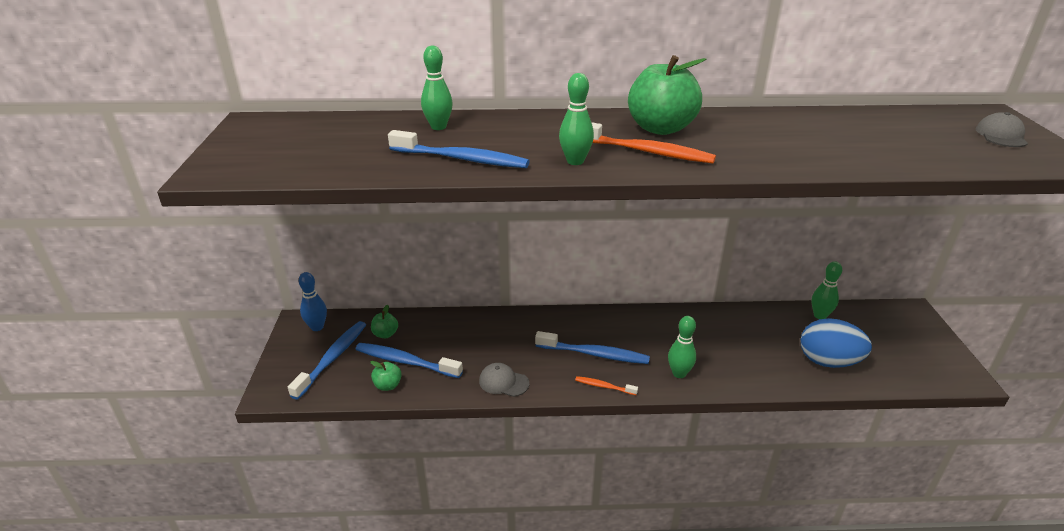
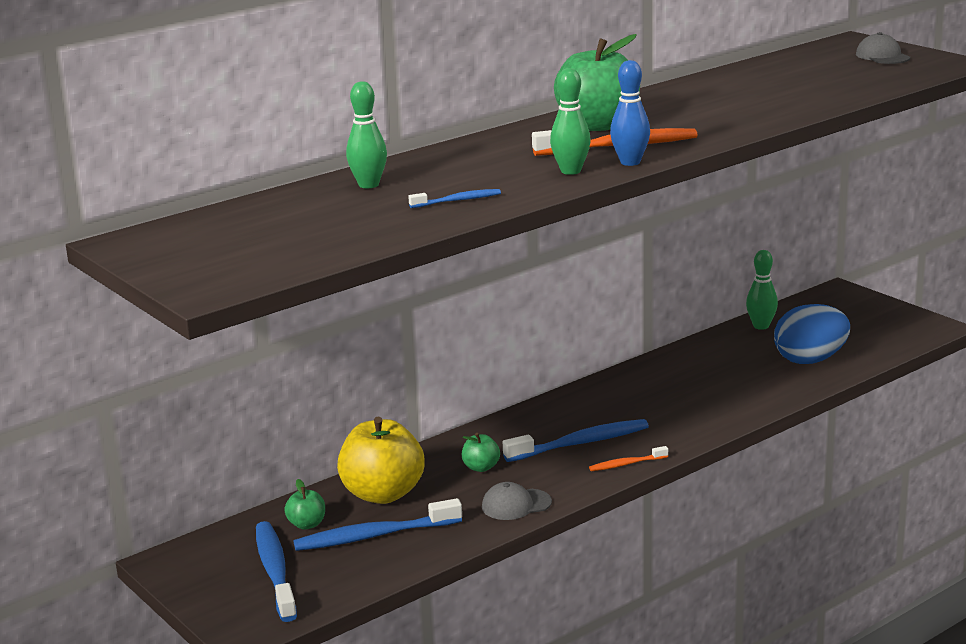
camera: 35 degrees left, 10 degrees down
(317, 327) = (201, 555): blue bowling pin -> blue bowling pin (630, 162)
(388, 385) = (386, 563): green apple -> green apple (481, 467)
(445, 333) = (383, 494): none -> yellow apple
(462, 159) = (458, 201): blue toothbrush -> blue toothbrush, size x0.52
(679, 373) = (686, 424): green bowling pin -> none

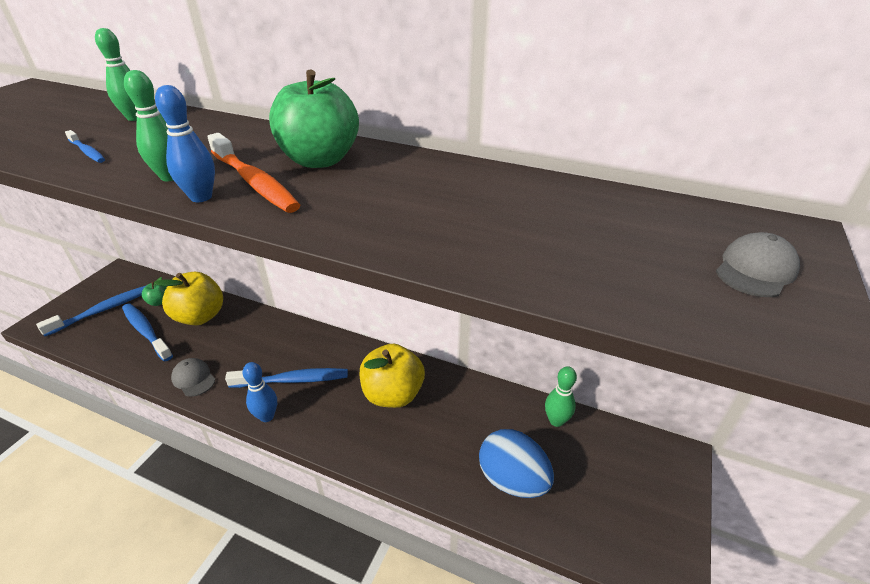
camera: 60 degrees right, 15 degrees up
(481, 467) = (243, 344): green apple -> none
(580, 443) = (293, 380): blue toothbrush -> blue toothbrush turned 45 degrees counterclockwise
(626, 464) = (267, 416): orange toothbrush -> blue bowling pin
(657, 392) = (393, 394): none -> yellow apple

